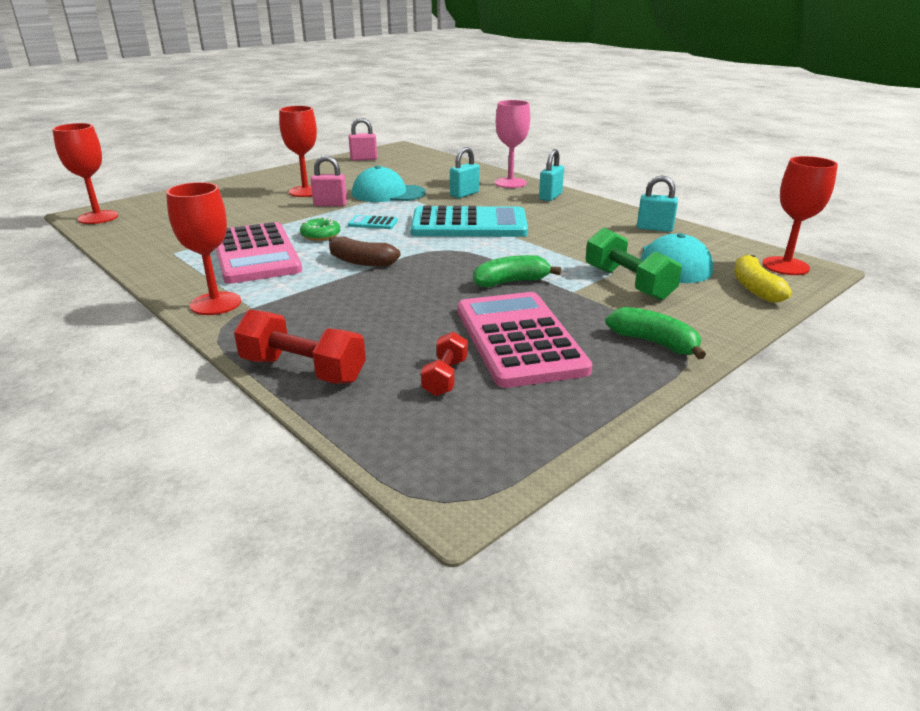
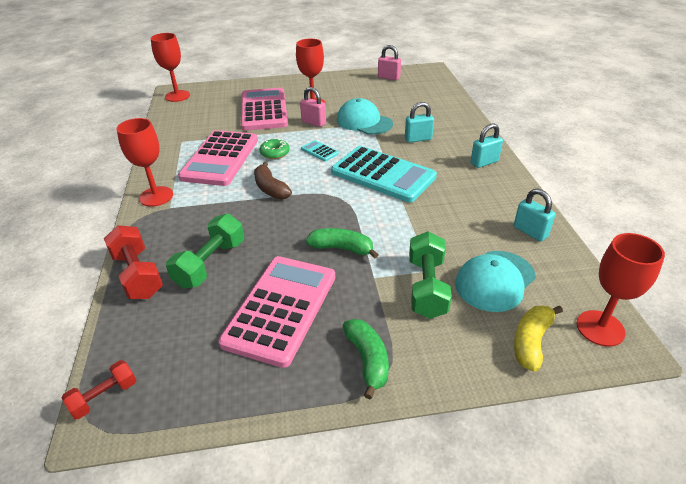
camera: 35 degrees right, 10 degrees up
(249, 207) = (264, 110): none -> pink calculator
(384, 333) = (210, 263): none -> green dumbbell
(445, 377) = (200, 321): red dumbbell -> red dumbbell (104, 397)
(510, 183) = (469, 136): pink goblet -> none

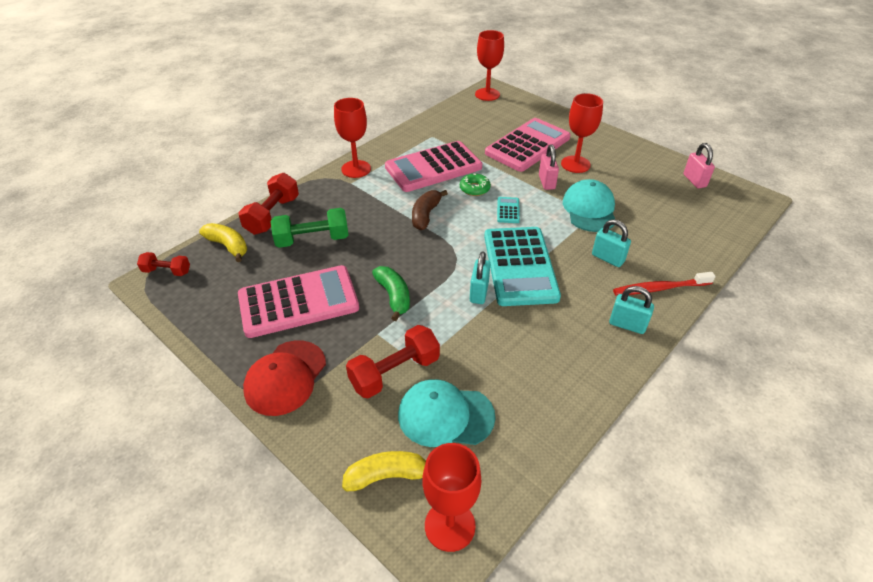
camera: 50 degrees right, 5 degrees up
(136, 327) = (228, 246): none -> yellow banana
(367, 360) = (285, 377): green banana -> red cap
(427, 287) = (395, 372): green dumbbell -> red dumbbell
(465, 136) = (659, 288): none -> red toothbrush
(530, 232) = (546, 412): turquoise padlock -> turquoise padlock (479, 292)

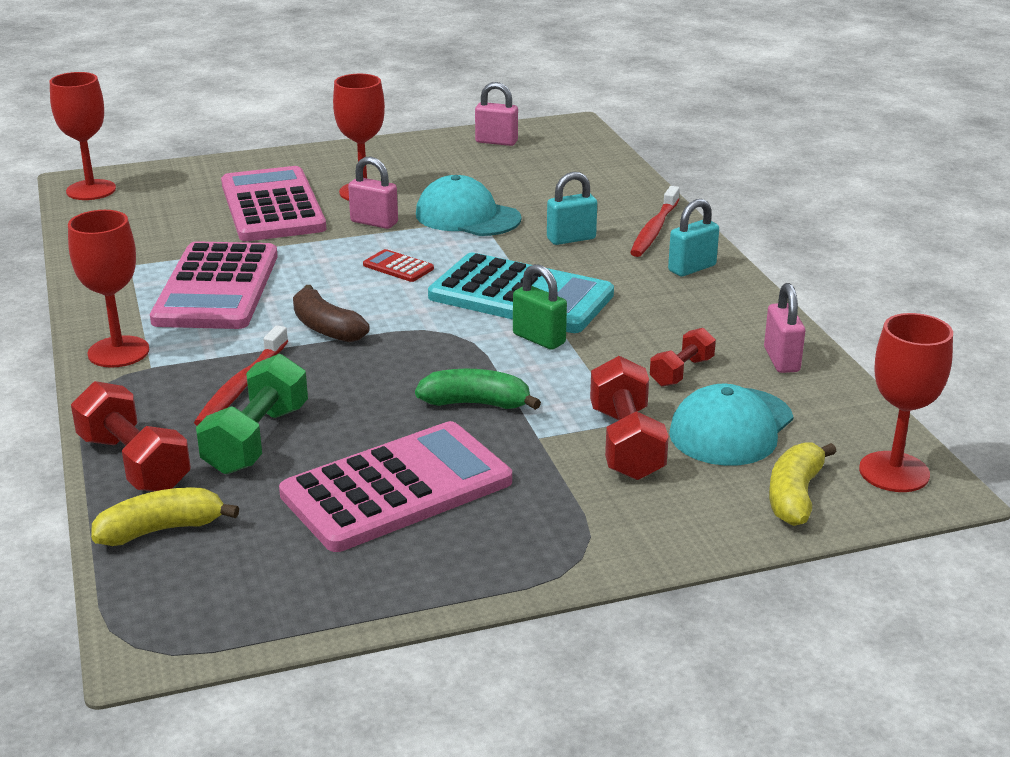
camera: 60 degrees left, 15 degrees down
(167, 271) = (147, 616): red dumbbell -> red dumbbell (681, 372)
(285, 377) = (552, 537): red cap -> none
(298, 302) = (397, 488): pink calculator -> pink calculator turned 45 degrees clockwise
(353, 214) = (241, 386): none -> red toothbrush
(474, 189) = (316, 274): green donut -> none
(479, 292) = (539, 339): turquoise padlock -> green padlock
(508, 210) = (398, 267): turquoise calculator -> red calculator
(548, 413) = (781, 360): none -> pink padlock

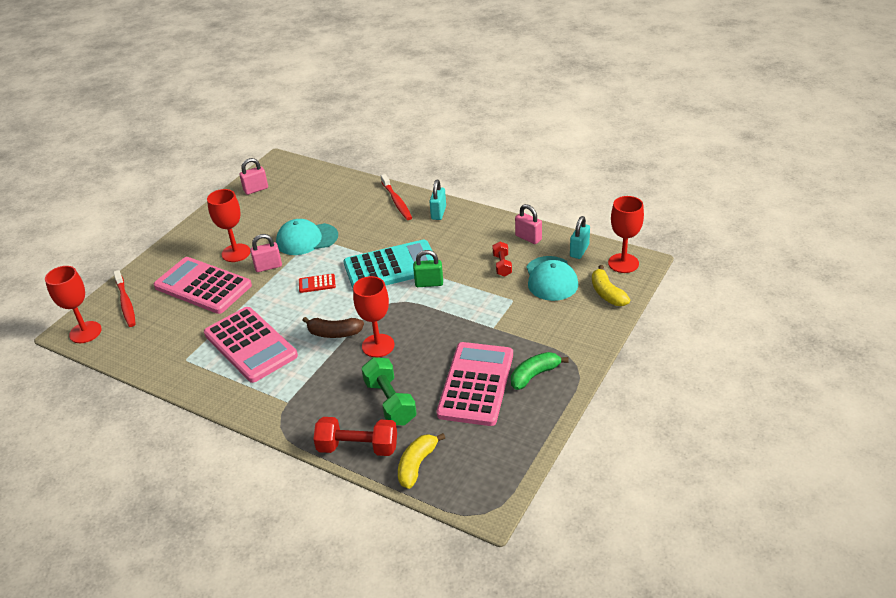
camera: 40 degrees left, 10 degrees up
(118, 352) = (259, 405): red goblet -> red goblet (378, 345)
(241, 386) = (343, 383): red toothbrush -> red toothbrush (126, 303)
(476, 403) = (449, 328): green banana -> green banana (534, 375)
(571, 239) = (369, 226): turquoise padlock -> turquoise padlock (579, 251)
(626, 443) = (526, 309): red dumbbell -> none

